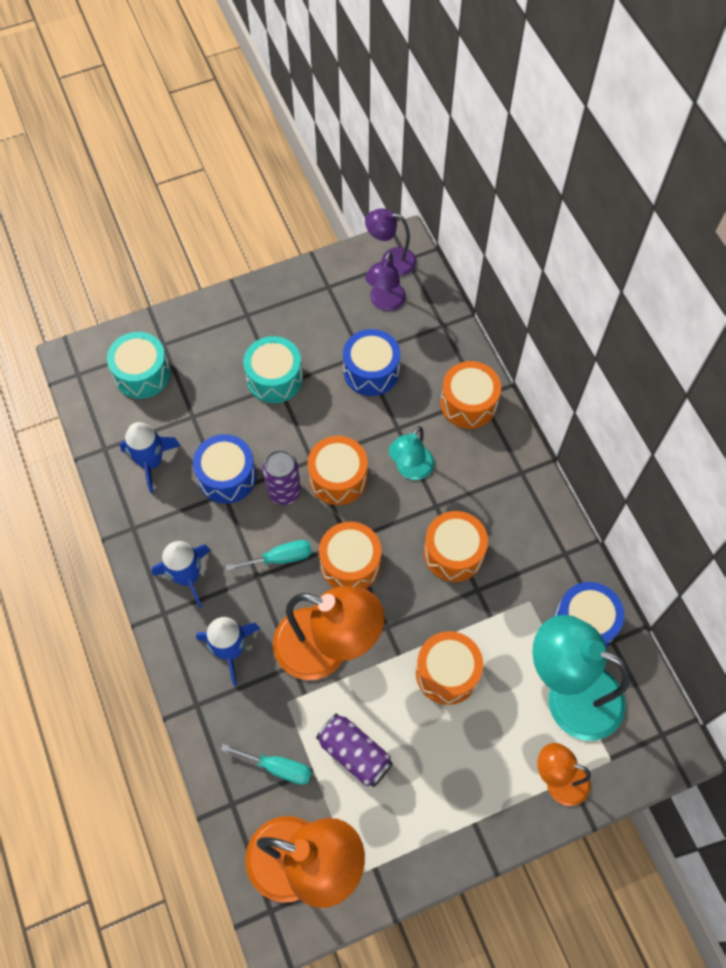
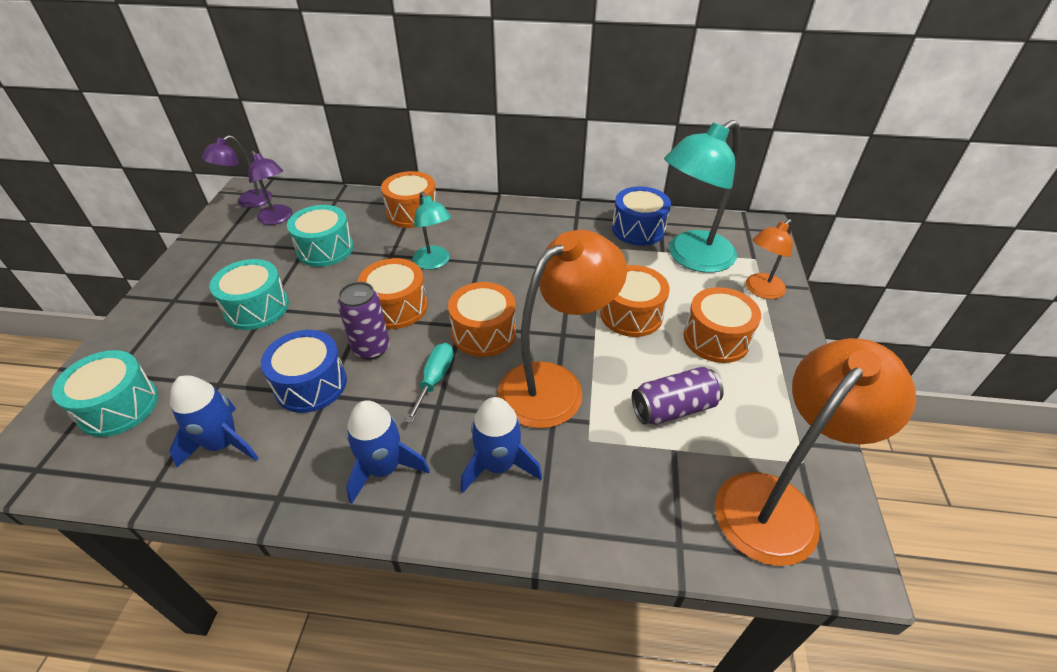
camera: 60 degrees left, 20 degrees down
(278, 768) = (657, 479): turquoise screwdriver -> none
(371, 371) = (325, 249): blue drum -> turquoise drum
(453, 553) = (528, 269): orange drum -> orange drum (716, 338)

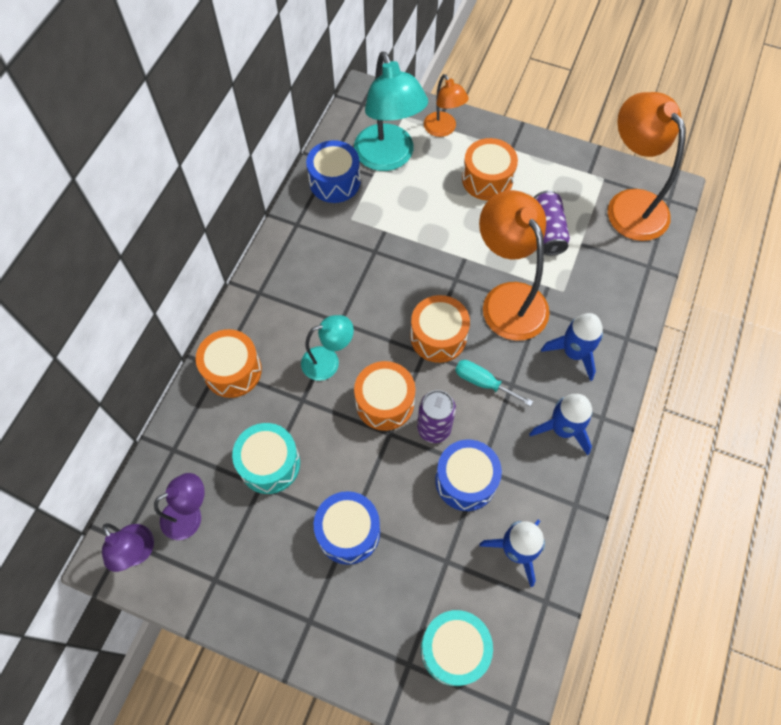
camera: 75 degrees left, 20 degrees up
(257, 308) = (348, 532): turquoise drum -> blue drum
(631, 314) = (446, 225): orange drum -> none

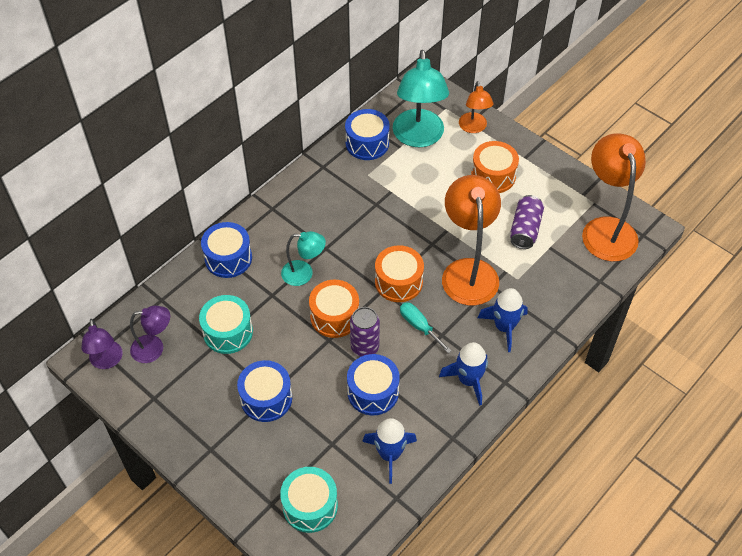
camera: 20 degrees right, 10 degrees down
(232, 371) = (228, 258): orange drum -> blue drum

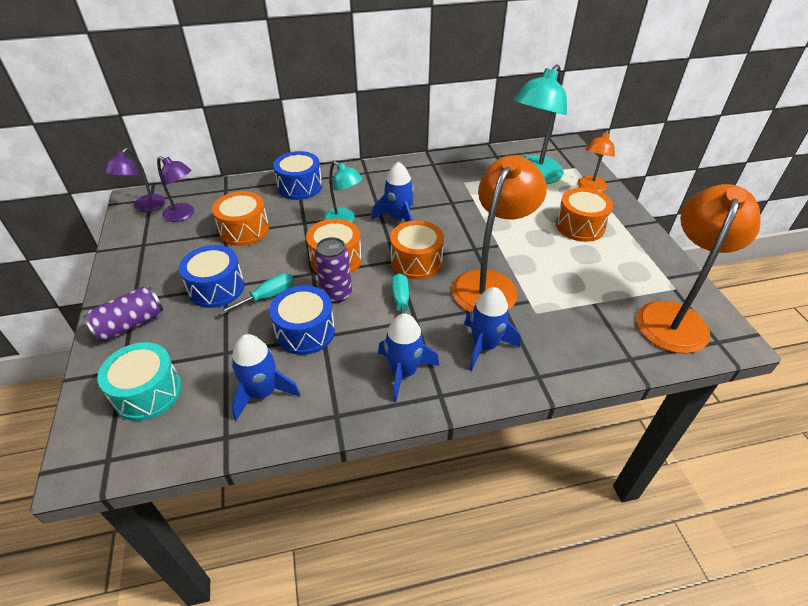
camera: 35 degrees right, 10 degrees down
(228, 332) = (244, 230): turquoise drum -> orange drum
(315, 381) = (268, 296): none -> turquoise screwdriver
(347, 246) = (398, 218): none -> blue rocket
(367, 143) = (483, 164): blue drum -> none
(525, 229) = (578, 277): purple can -> purple can (130, 324)

